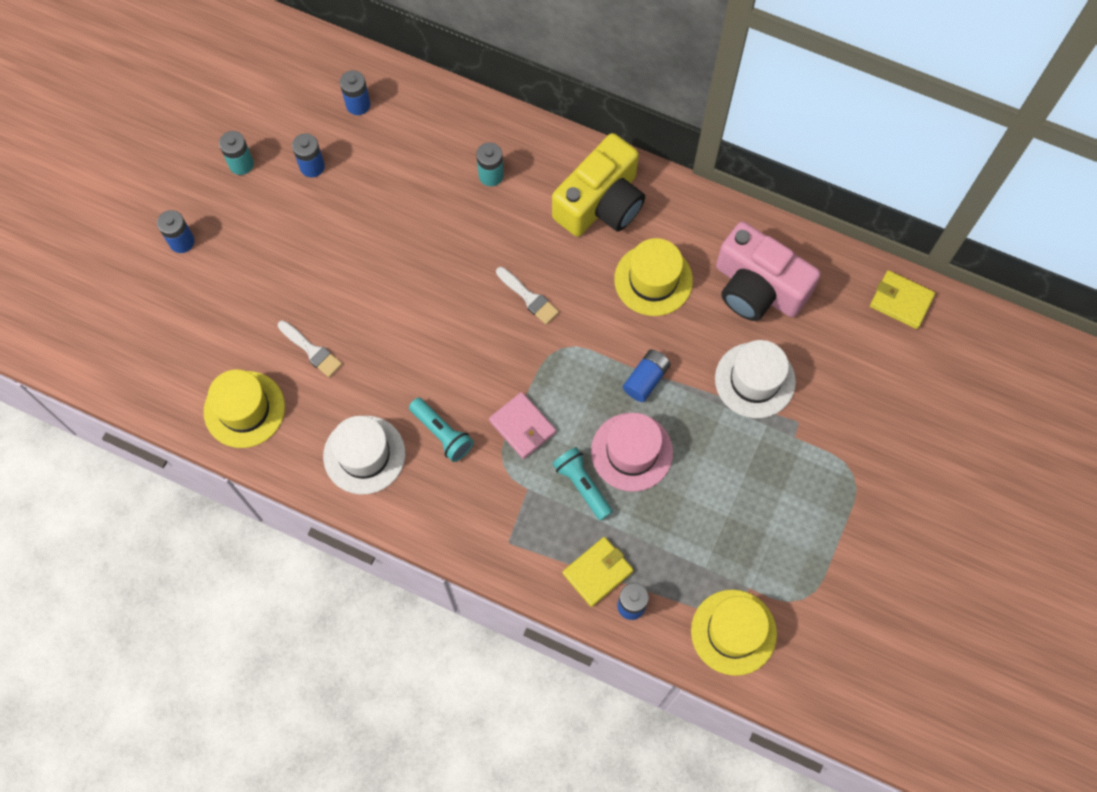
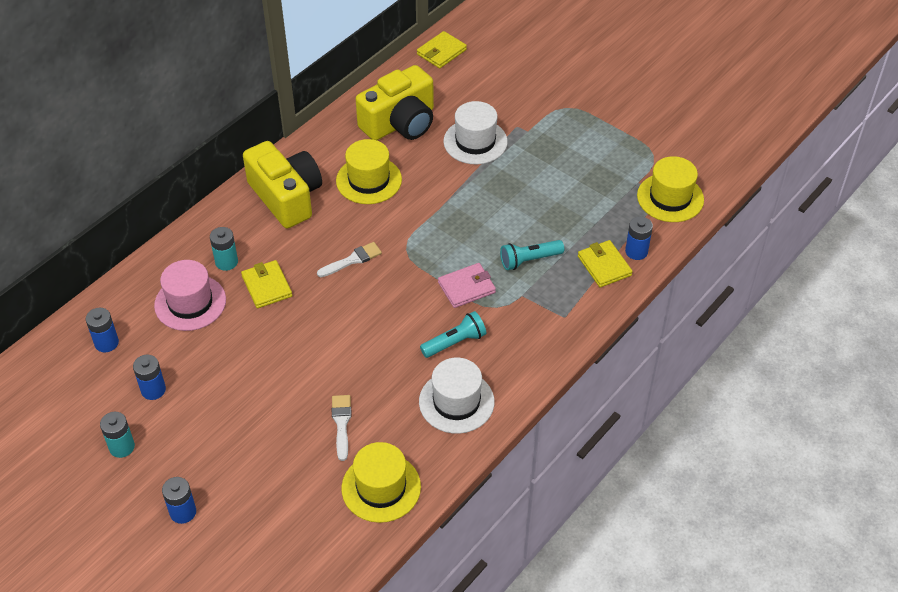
camera: 75 degrees left, 20 degrees down
(311, 350) = (341, 423): white brush -> white brush turned 60 degrees counterclockwise
(469, 224) = (267, 286): none -> yellow wallet
(632, 452) = (510, 224): pink hat -> pink hat (190, 303)
(646, 379) = (452, 203): blue battery -> none
(758, 288) = (400, 123): pink camera -> yellow camera

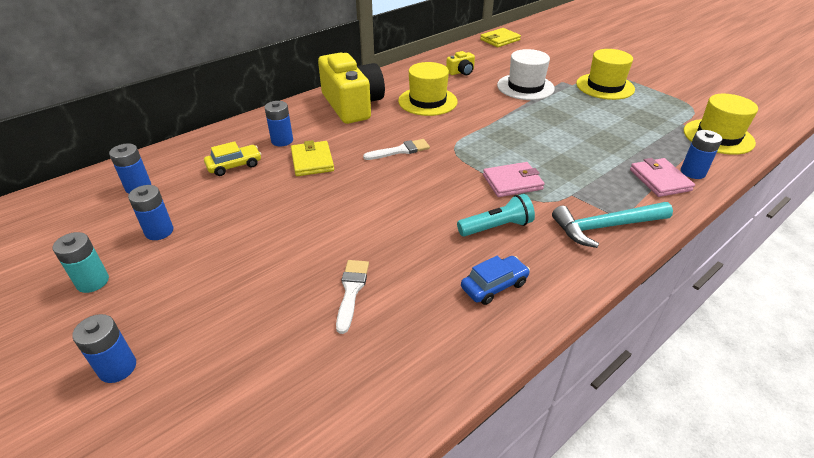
camera: 10 degrees right, 10 degrees down
(190, 303) = (234, 165): pink hat -> yellow car
(226, 262) = (282, 141): turquoise battery -> blue battery
(381, 487) = (382, 375): yellow hat -> yellow hat (605, 86)
(400, 123) = (461, 72): yellow camera -> yellow camera, size x0.42
(456, 402) = (494, 285): white hat -> blue car
(529, 260) = (578, 168): turquoise flashlight -> none
(550, 329) = (605, 227): none -> turquoise hammer
(604, 266) = (660, 180): yellow wallet -> pink wallet

